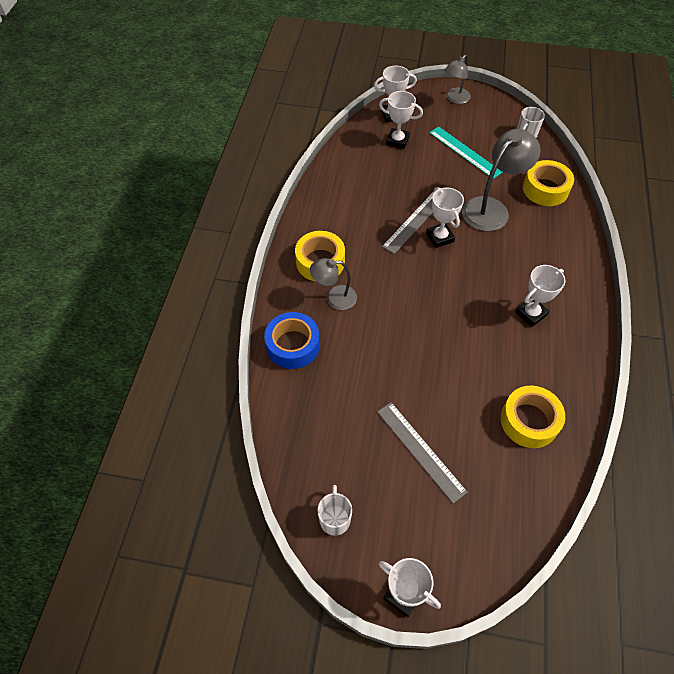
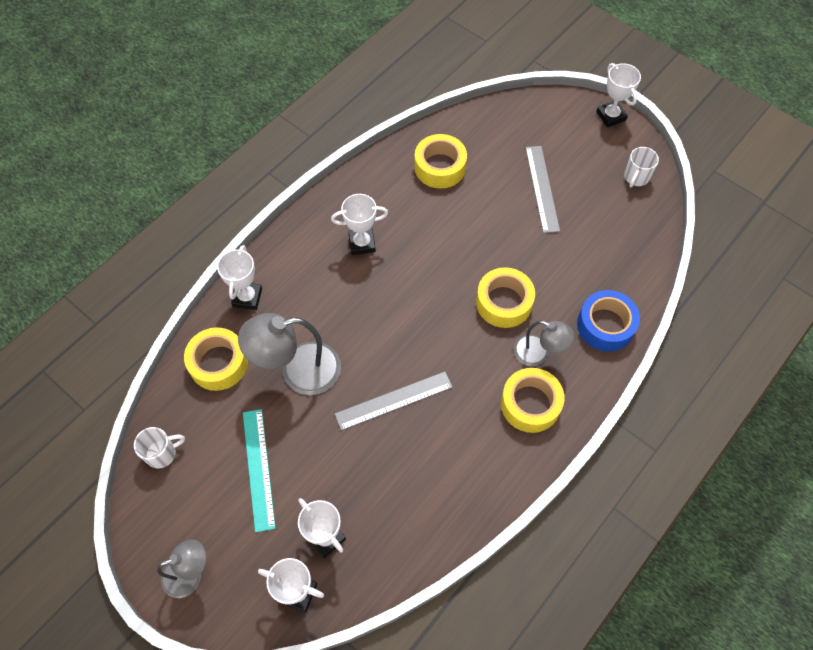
camera: 150 degrees left, 5 degrees up
(385, 323) = (504, 302): none -> yellow tape
(440, 237) = (382, 365): white trophy -> white trophy (247, 297)

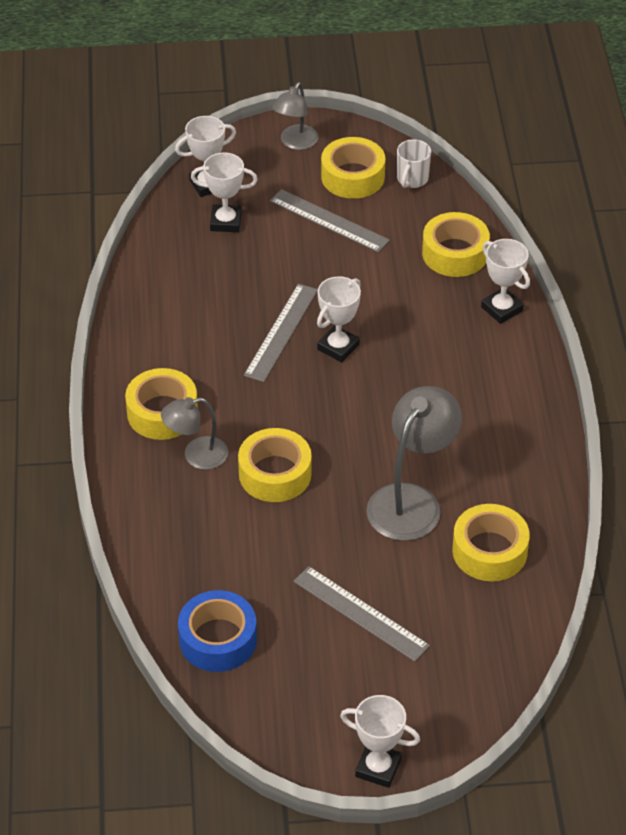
camera: 135 degrees right, 15 degrees down
(194, 496) = (352, 176): none -> yellow tape
(258, 468) = (329, 220): turquoise ruler -> grey ruler
(298, 371) = (385, 294): grey lamp -> grey lamp (411, 501)
(362, 243) = (466, 422): white trophy -> white trophy (338, 347)
(605, 325) = (157, 526): blue tape -> blue tape (218, 639)
(636, 177) = (273, 709): white mug -> none

